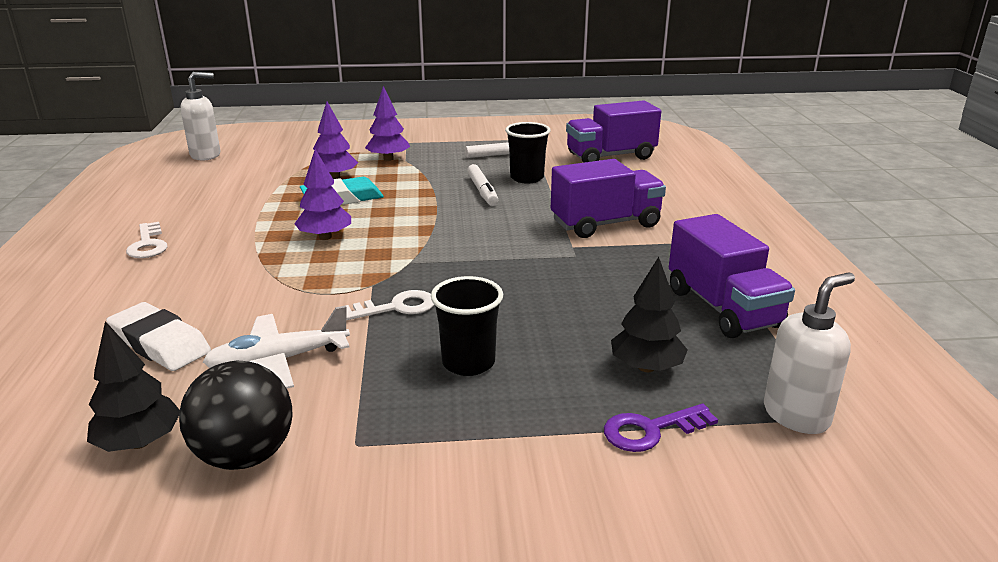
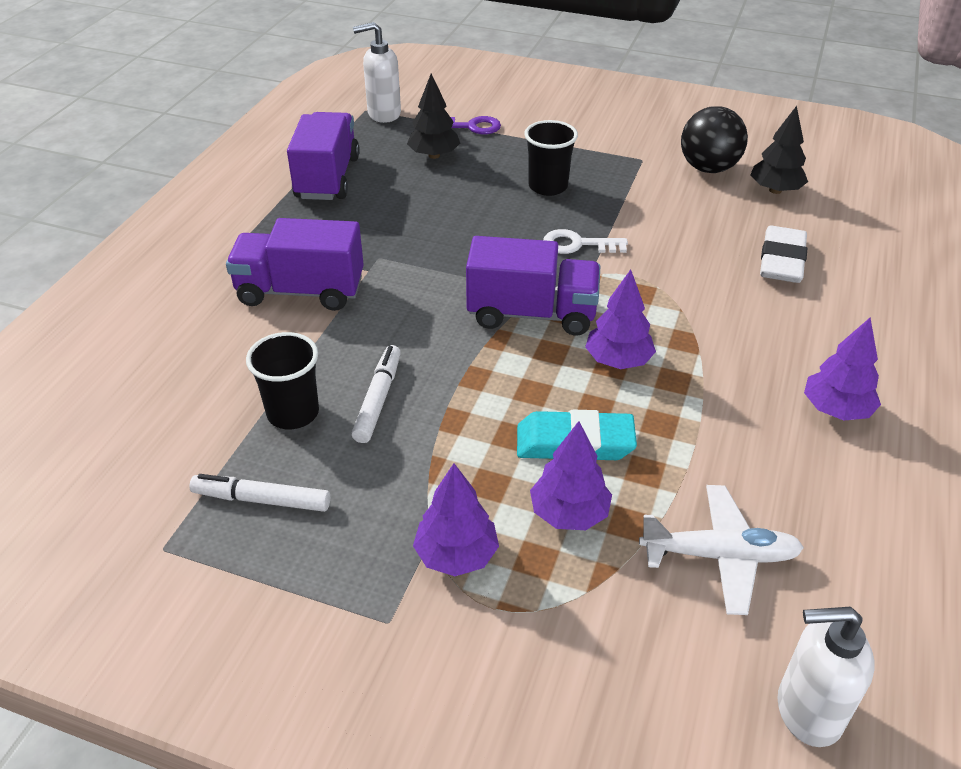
camera: 155 degrees left, 15 degrees up
(148, 244) = (836, 410): white key -> purple tree
(160, 343) = (781, 260): white eraser -> white eraser turned 45 degrees clockwise
(278, 361) = (685, 221): white plane -> white plane (720, 556)
(610, 156) = (115, 434): purple truck -> purple truck (532, 314)

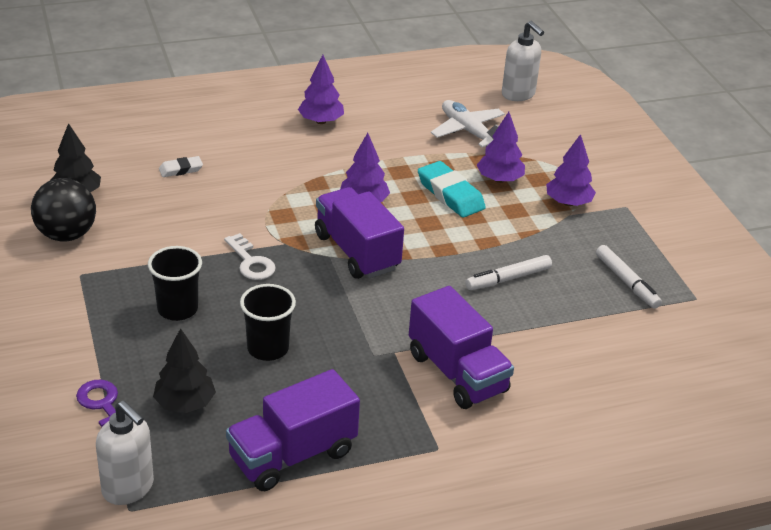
camera: 130 degrees left, 5 degrees down
(293, 413) = (561, 307): black cup -> black cup (268, 348)
(781, 260) = (181, 169): white eraser -> white eraser, size x0.55

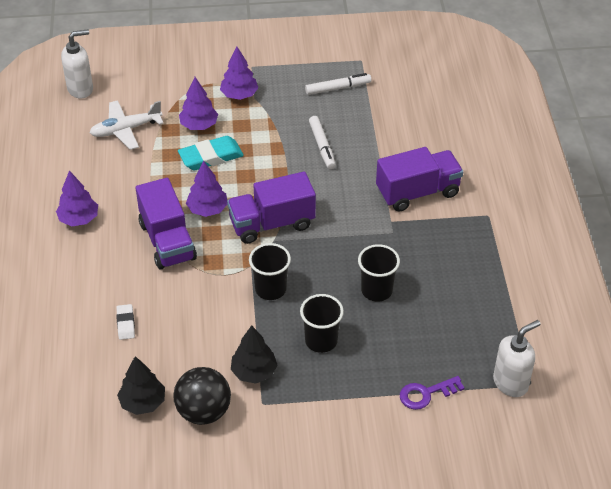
camera: 75 degrees left, 10 degrees up
(185, 404) = (429, 345): black tree -> black tree (254, 372)
(251, 262) = (270, 289): white key -> black cup
(292, 455) = (487, 290): purple truck -> purple truck (167, 241)

